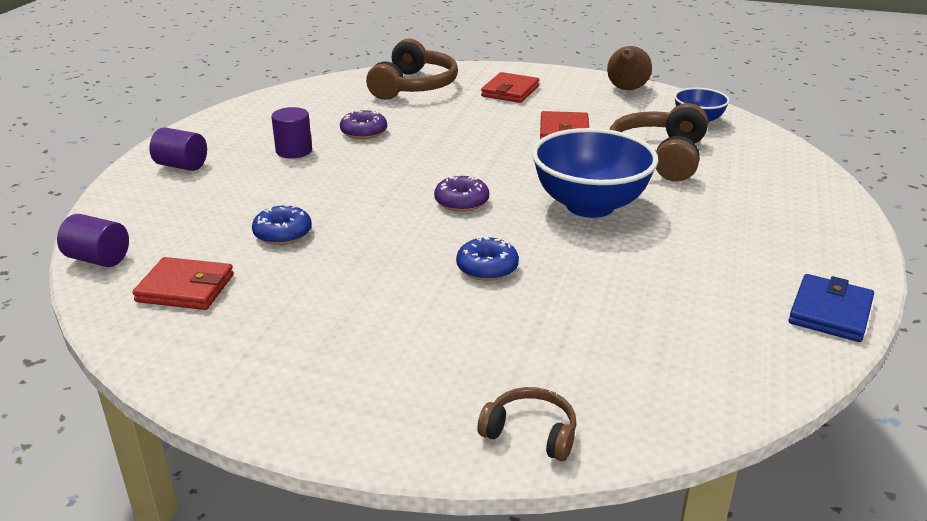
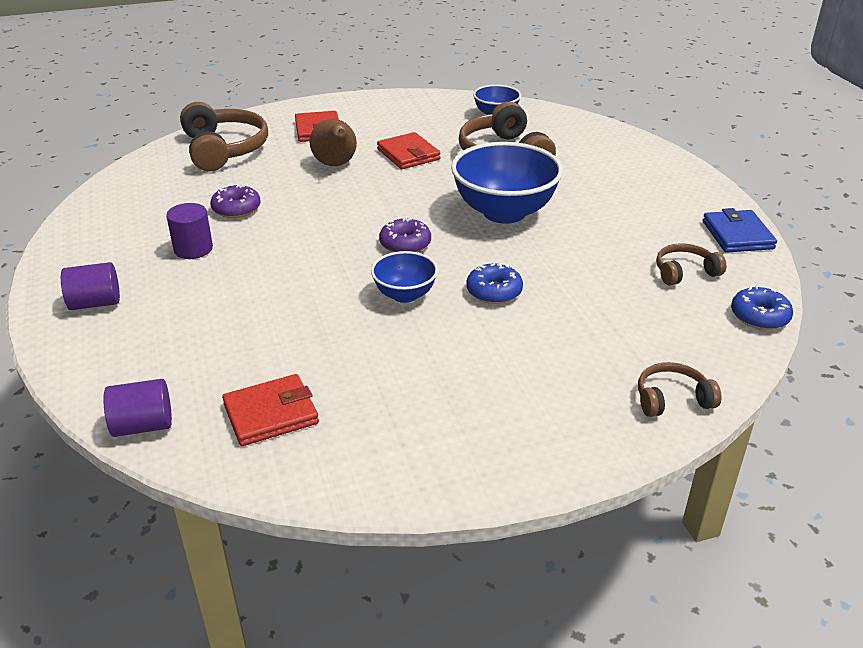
camera: 35 degrees left, 5 degrees up
(283, 233) = (291, 329): blue donut -> blue donut (759, 316)
(405, 241) = (405, 295): none -> blue bowl
(626, 89) = (411, 102): brown pear -> brown pear (335, 165)
(712, 324) = (685, 272): none -> brown headphones

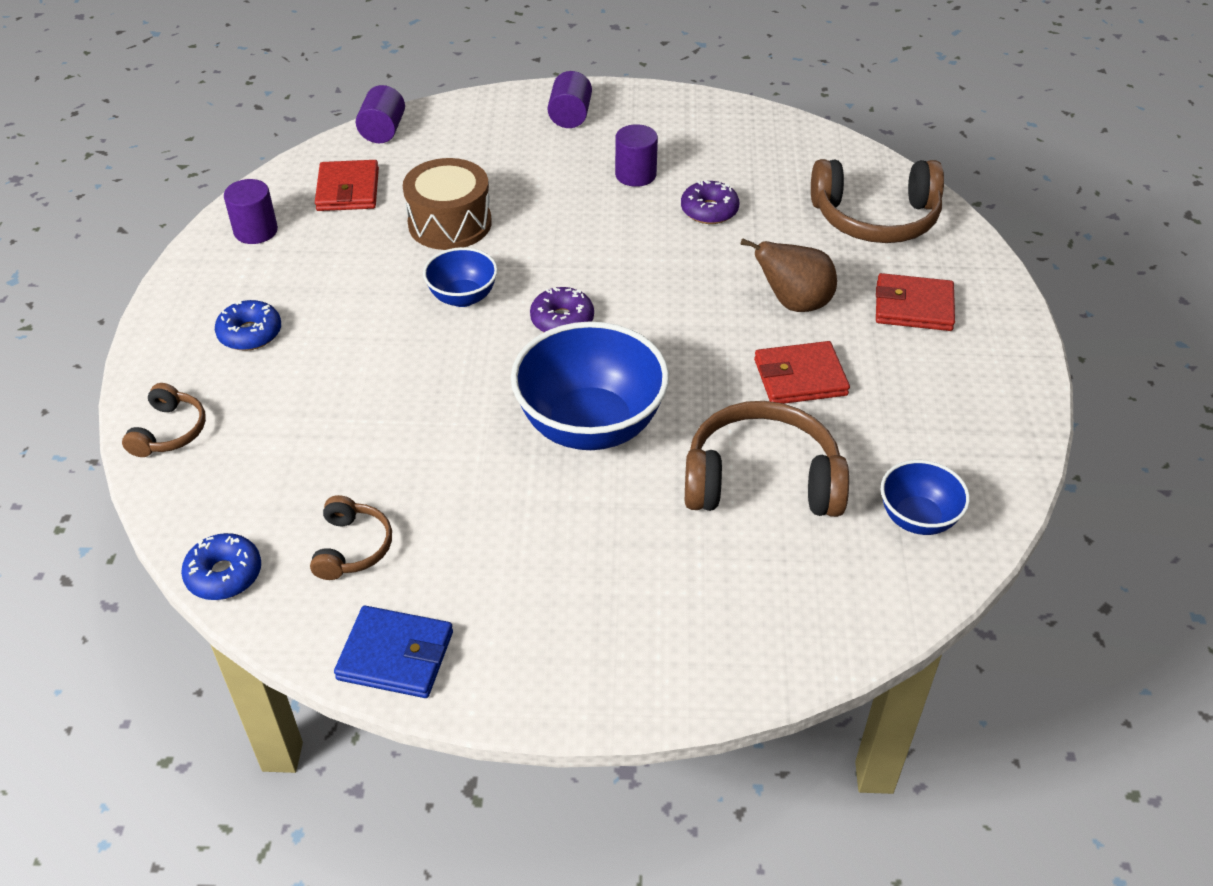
camera: 110 degrees right, 10 degrees up
(304, 329) = (450, 223): none -> brown drum
(372, 458) = (256, 231): none -> purple cylinder
(494, 291) = (425, 363): blue donut -> blue donut (250, 333)

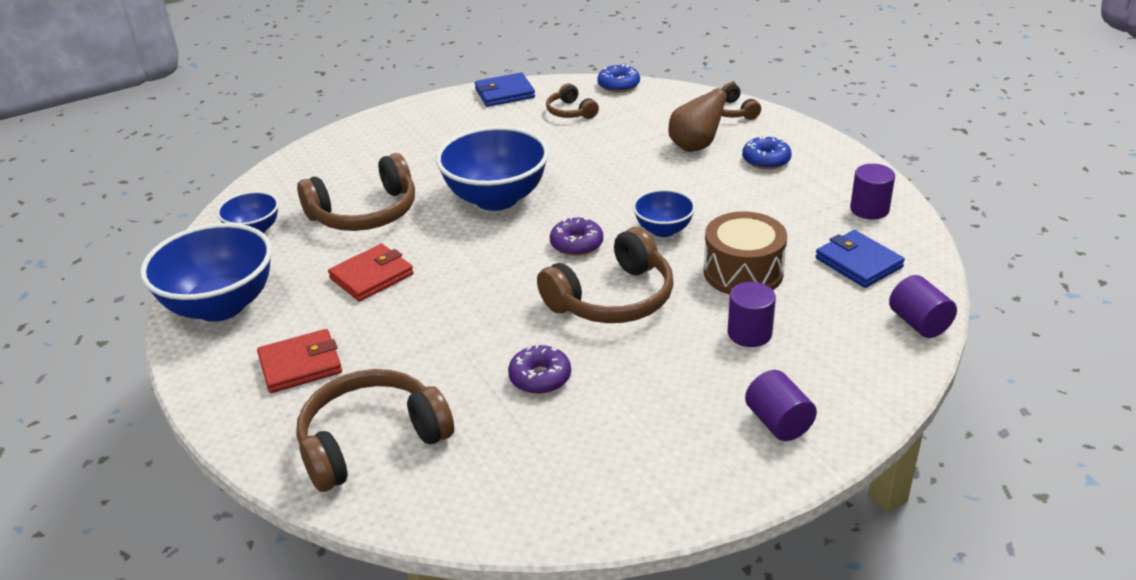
camera: 150 degrees right, 10 degrees down
(348, 190) = (858, 263): red wallet -> blue wallet
(586, 249) = (612, 298): none -> brown headphones
(635, 175) = (642, 384): purple cylinder -> purple cylinder (749, 333)
(793, 303) = (407, 326): brown pear -> brown pear (696, 146)
(982, 413) = (220, 306): none -> blue bowl

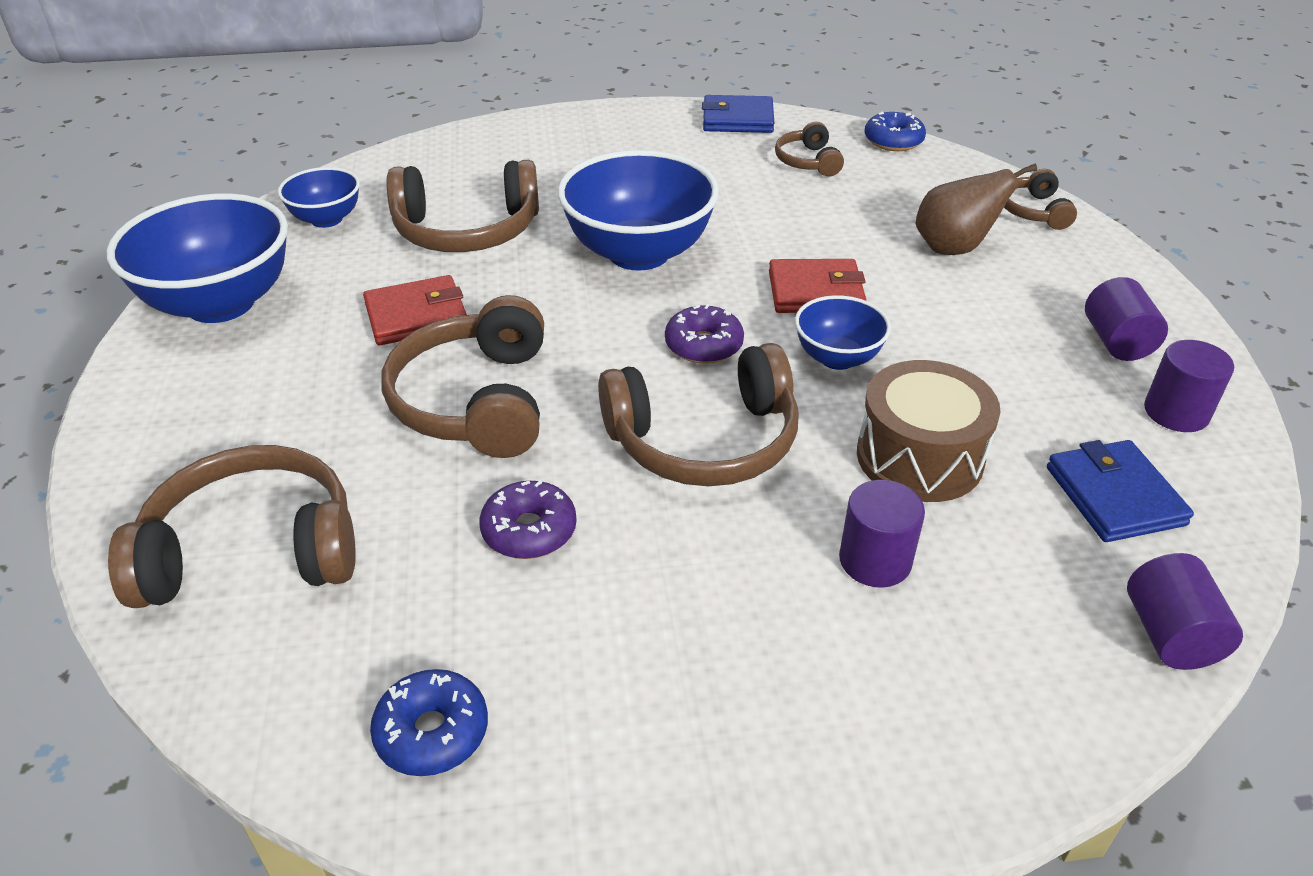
camera: 20 degrees right, 5 degrees up
(300, 365) = (249, 411): red wallet -> red wallet (815, 292)
(453, 316) = (476, 401): none -> brown headphones
(766, 160) = (1048, 294): blue donut -> blue donut (432, 732)
(778, 422) = (836, 735): purple cylinder -> purple cylinder (1116, 342)

